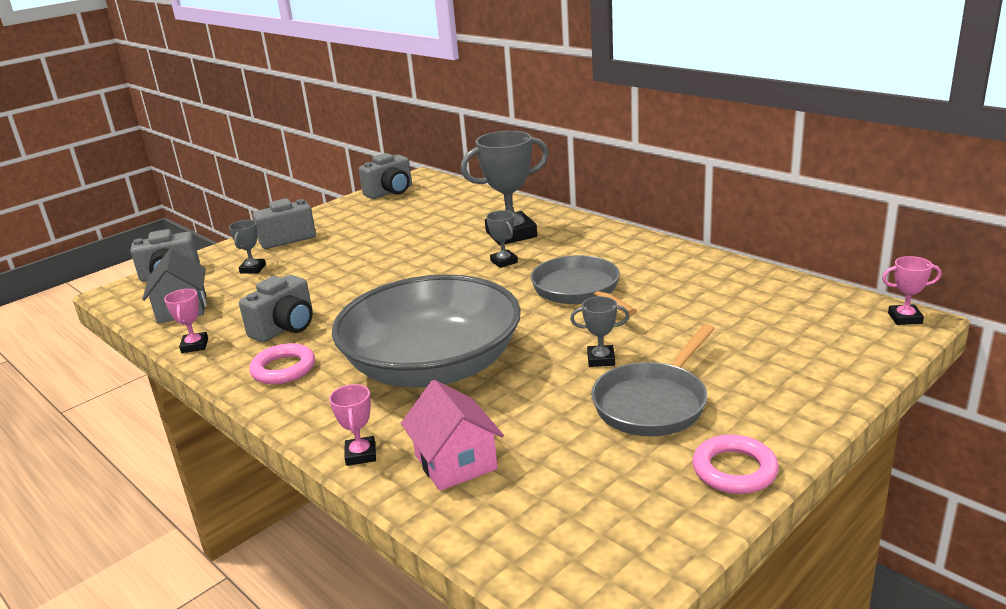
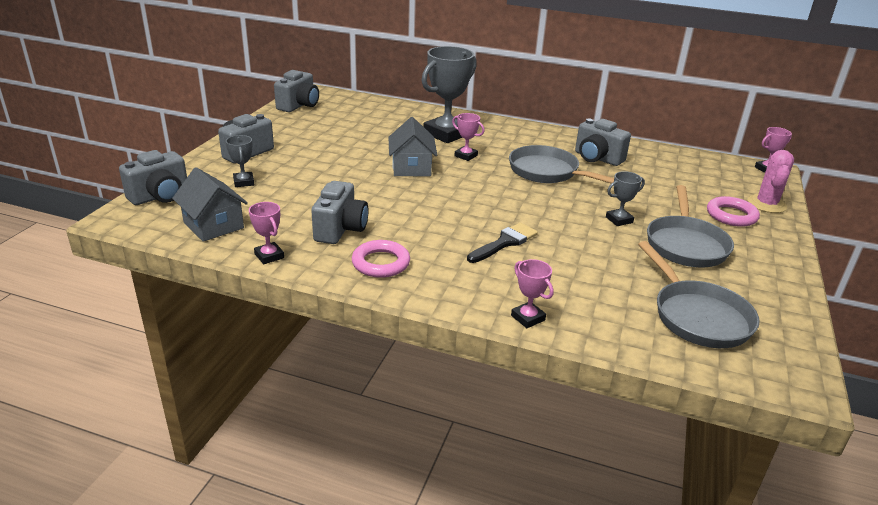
camera: 30 degrees left, 5 degrees up
(429, 270) = (411, 168): none -> grey house
(433, 367) = (505, 242): grey bowl -> black brush
(455, 462) = (604, 309): pink house -> none
(504, 262) = (466, 156): grey trophy -> pink trophy
(560, 495) = (698, 316): none -> grey pan
(664, 279) = (597, 158): none -> grey camera
(734, 470) = (779, 279): pink ring -> pink ring (731, 215)
(842, 367) = (766, 204): none -> pink cactus

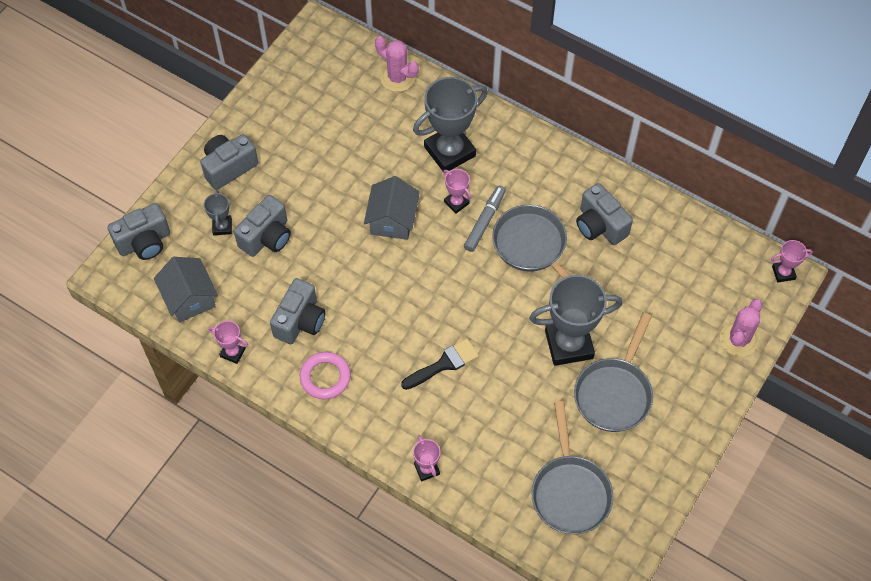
camera: 15 degrees right, 30 degrees up
(269, 256) = (233, 352): pink trophy -> pink trophy turned 45 degrees counterclockwise
(299, 105) = (298, 65): grey camera -> grey camera (267, 237)
(386, 107) = (397, 78): none -> pink cactus
(496, 163) = (484, 221): none -> grey marker
(619, 220) = (569, 344): grey trophy -> grey trophy, size x2.11
(731, 215) = (688, 353): pink ring -> none

